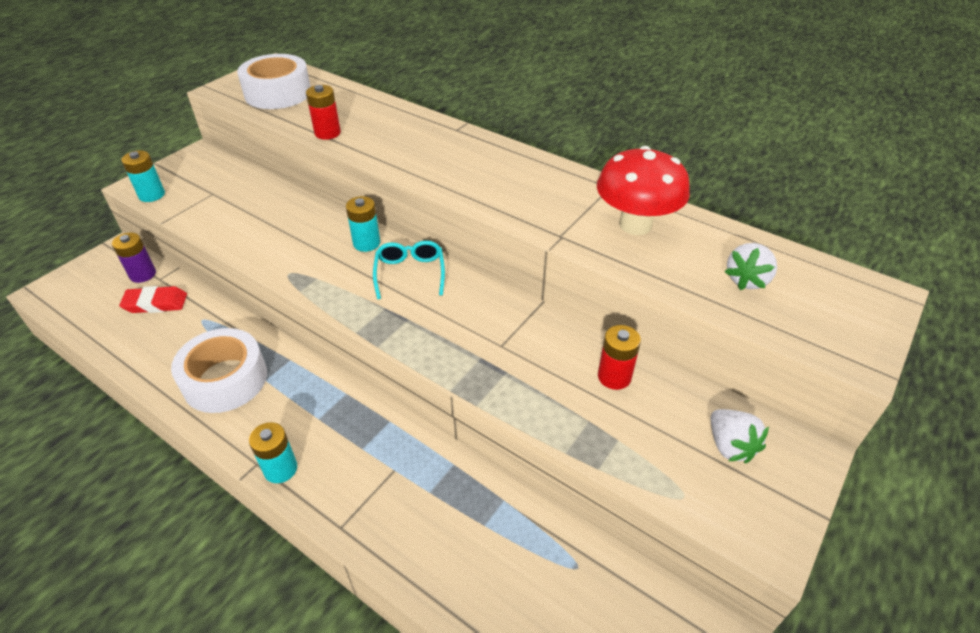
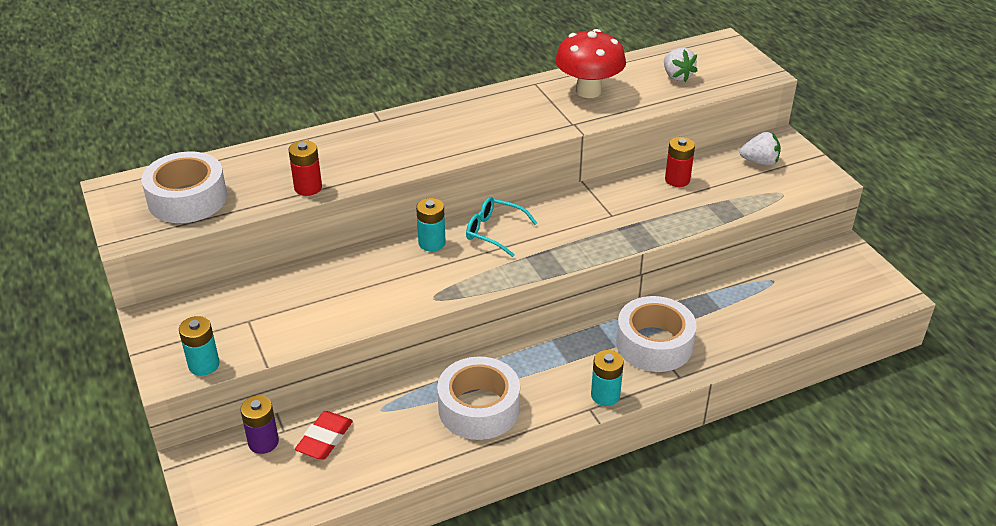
camera: 60 degrees left, 5 degrees down
(383, 482) = (654, 344): none -> white tape

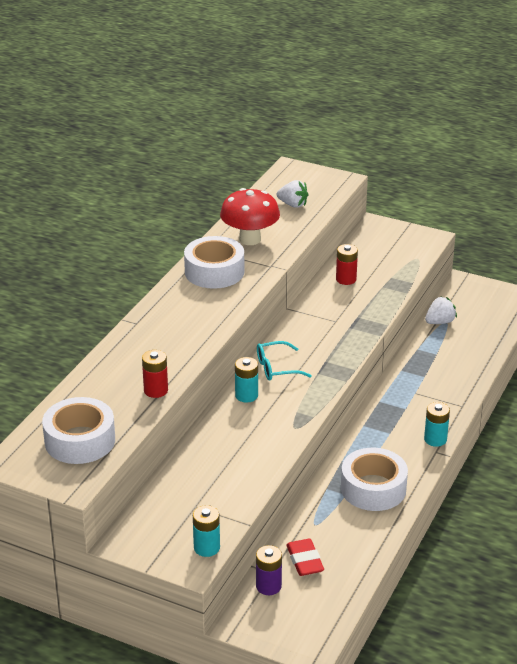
camera: 40 degrees left, 5 degrees down
(654, 344) = (425, 395): white tape -> white tape (214, 272)
(760, 162) = (380, 245): white strawberry -> white strawberry (440, 322)

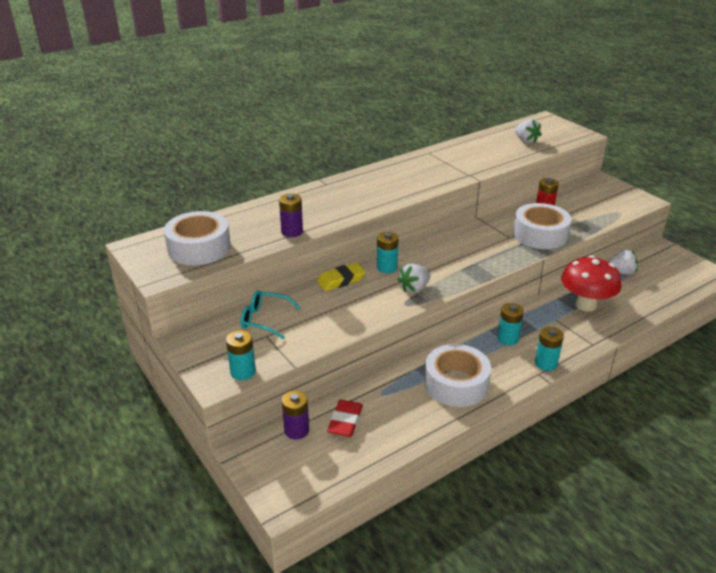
camera: 30 degrees right, 0 degrees up
(156, 390) = (292, 232): red battery -> purple battery
(214, 272) = (420, 167): white tape -> white tape (540, 234)
(214, 425) = (341, 280): none -> yellow eraser
(250, 239) = (469, 154): red mushroom -> red mushroom (585, 305)
(276, 368) = (429, 255): turquoise glasses -> turquoise glasses (264, 319)
(291, 408) = (414, 288): none -> white strawberry
(386, 428) = (508, 338): none -> turquoise battery

